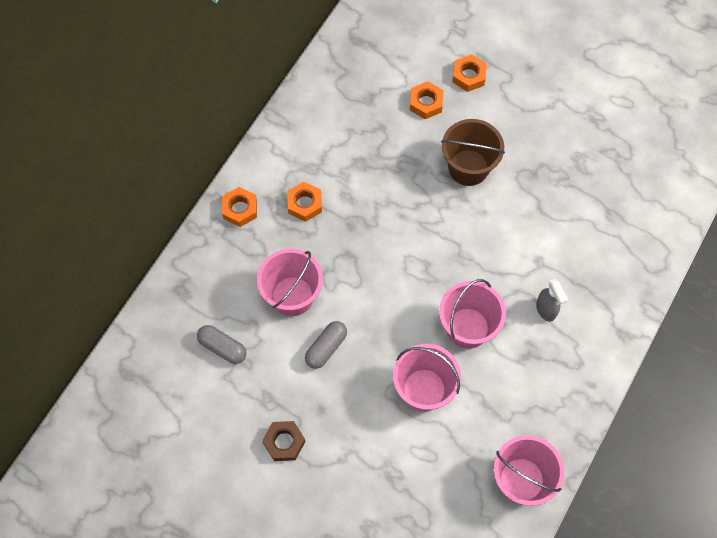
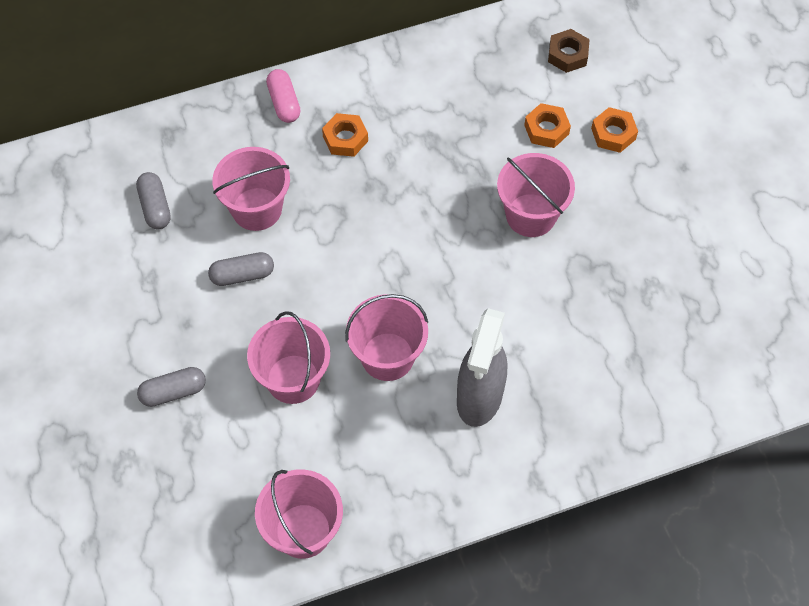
camera: 40 degrees right, 5 degrees down
(240, 209) = (284, 103): orange nut -> pink capsule
(284, 442) = (128, 326): brown nut -> brown nut (567, 55)
(357, 460) = (173, 392): none -> grey capsule
(468, 167) = (531, 215): brown bucket -> pink bucket
(546, 310) = (479, 398): grey spray bottle -> grey spray bottle, size x1.98

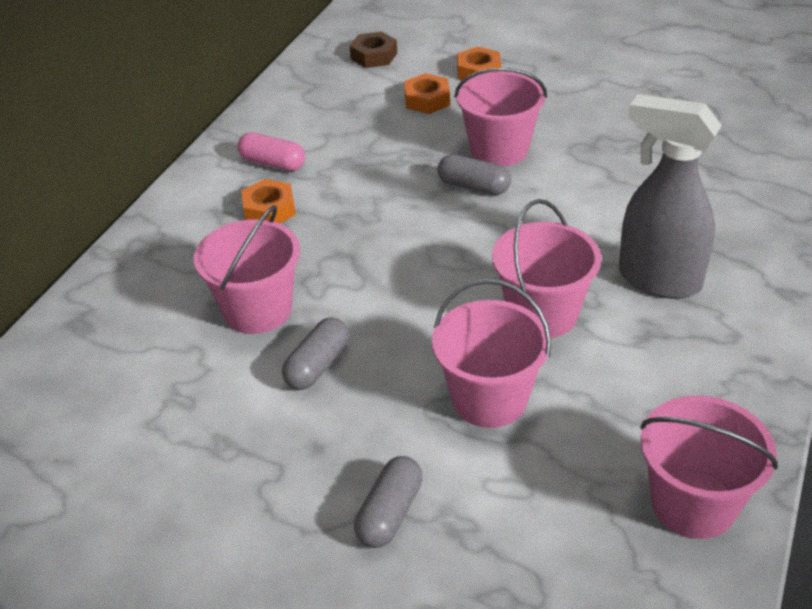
camera: 45 degrees left, 20 degrees down
(155, 207) = (144, 386): grey capsule -> grey capsule (473, 187)
(284, 103) = (173, 226): pink capsule -> pink capsule (272, 163)
(479, 398) = (658, 280): grey spray bottle -> grey spray bottle turned 150 degrees clockwise

